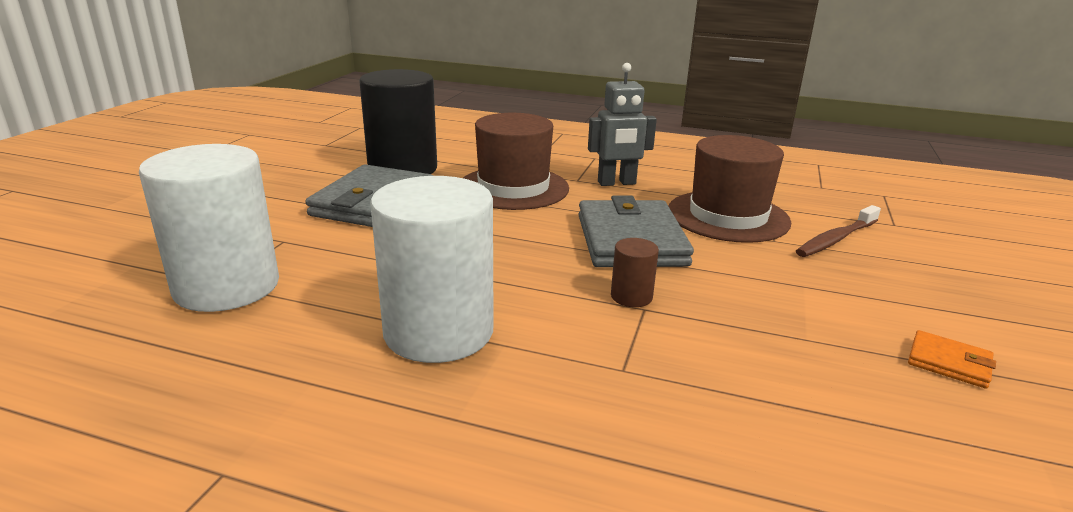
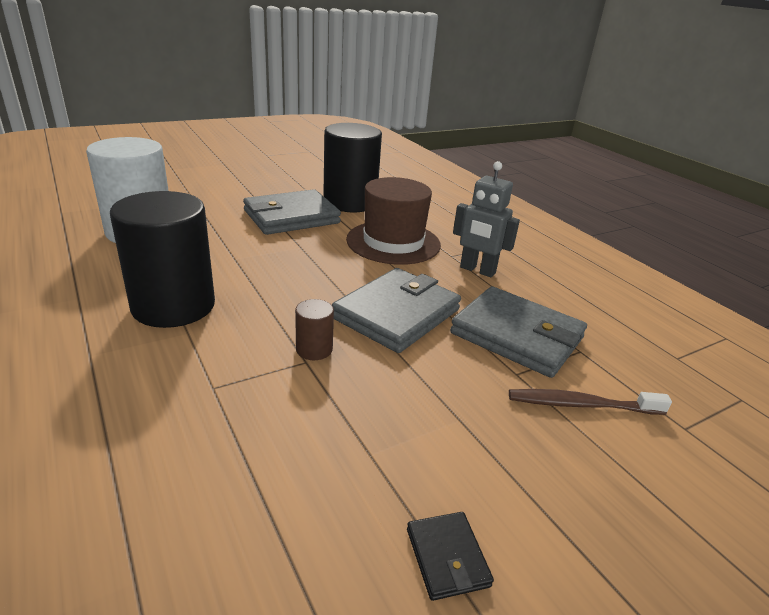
camera: 40 degrees right, 5 degrees up
(438, 331) = (173, 306): white cylinder -> black cylinder
(728, 216) = (517, 336): brown hat -> grey wallet
(949, 363) = (447, 557): orange wallet -> black wallet

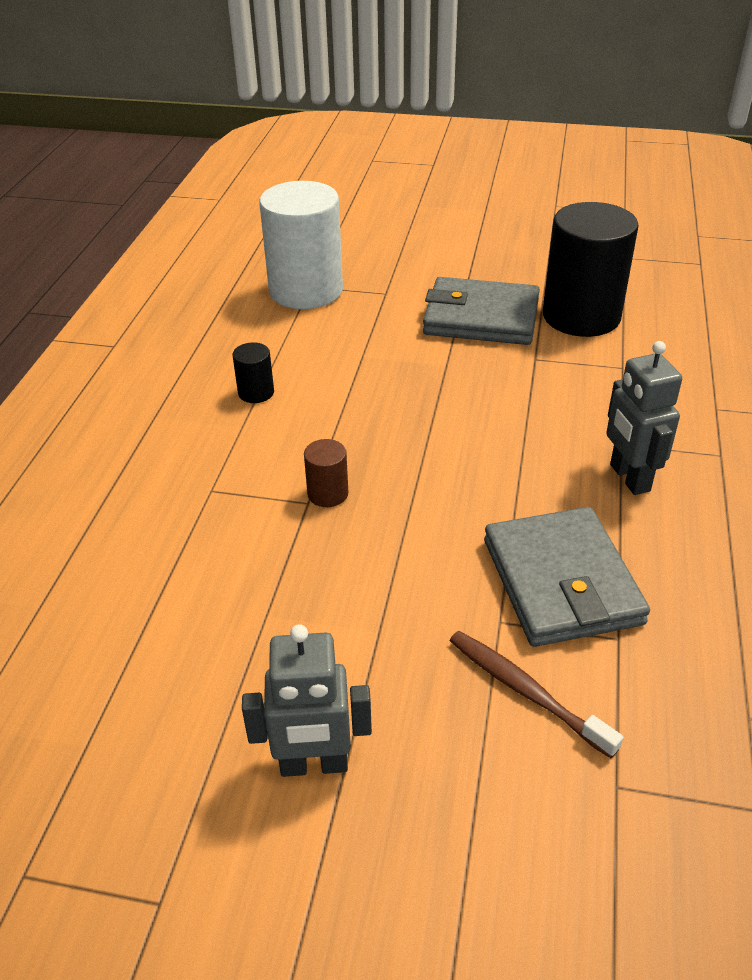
camera: 45 degrees right, 10 degrees up
(173, 306) = (256, 392): black cylinder -> black cylinder, size x0.42
(393, 242) = (566, 396): brown hat -> none
(397, 314) = (454, 492): grey wallet -> none
(447, 557) = (229, 726): black wallet -> none
(539, 539) = (314, 765): none -> grey robot

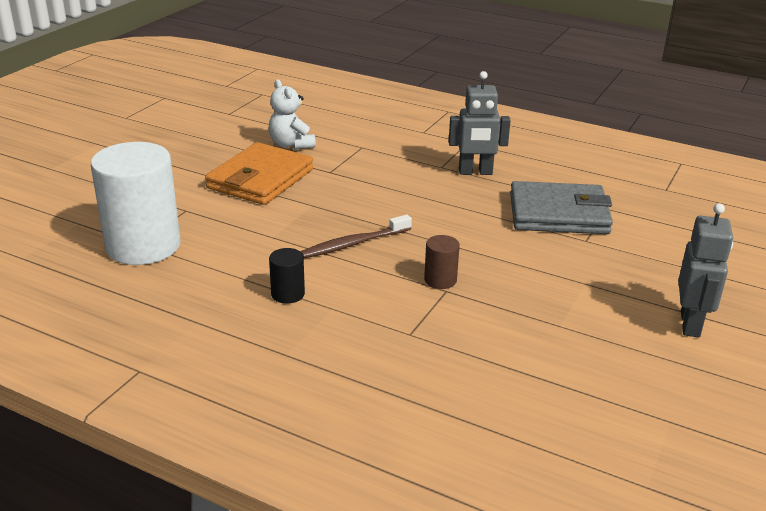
camera: 75 degrees left, 10 degrees down
(481, 317) = (260, 179): grey wallet -> orange wallet
(525, 691) = (642, 244): brown toothbrush -> brown toothbrush (354, 244)
(581, 316) = (291, 145): black cylinder -> white teddy bear

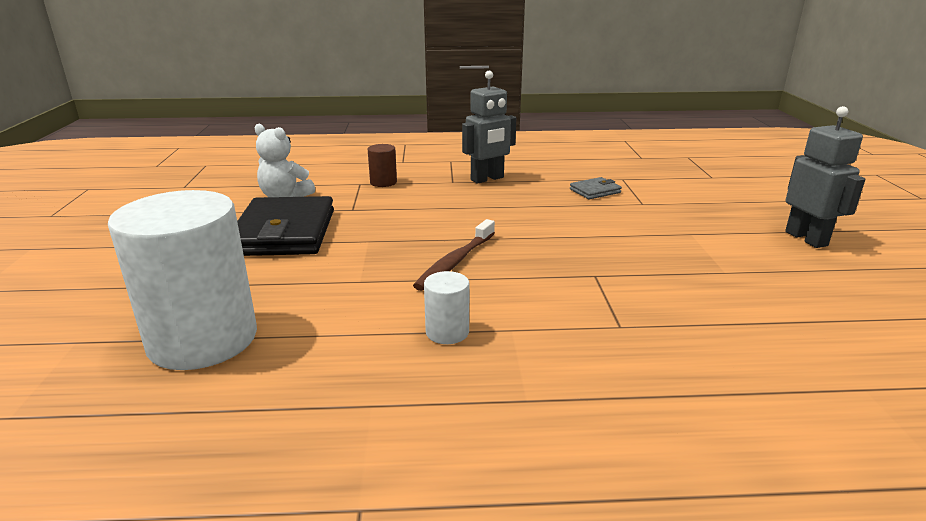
camera: 30 degrees left, 5 degrees down
(260, 179) = (284, 232): orange wallet -> black wallet
(288, 294) = (447, 332): black cylinder -> white cylinder
(440, 280) = (578, 268): brown cylinder -> brown cylinder (383, 182)
(558, 214) = (595, 191): grey wallet -> grey wallet, size x0.45

